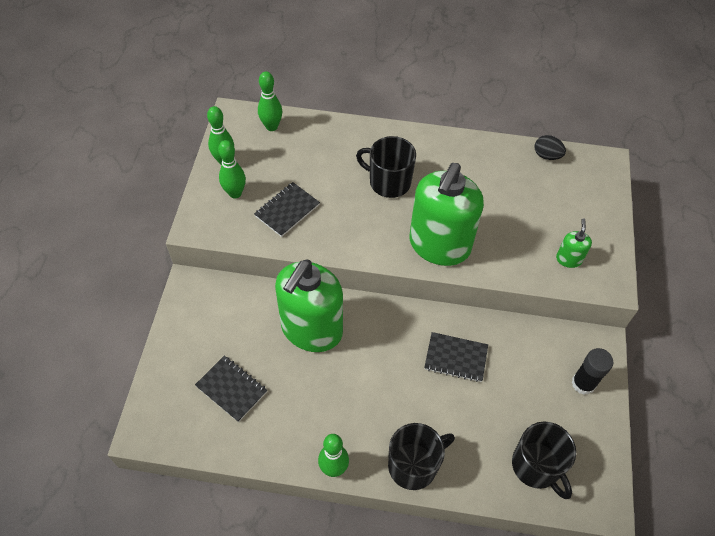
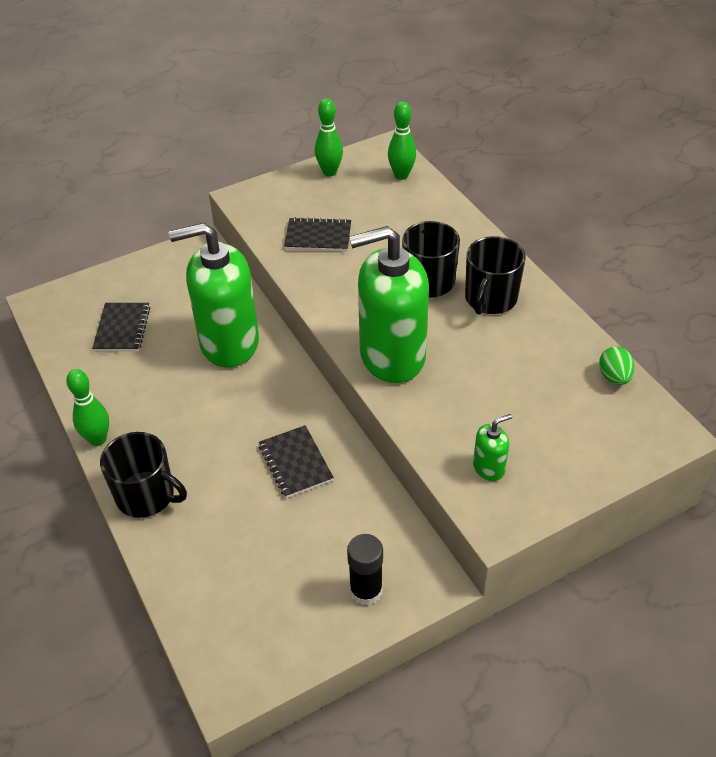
camera: 55 degrees right, 10 degrees down
(235, 193) = (302, 198): green bowling pin -> none
(536, 466) = (225, 599): black mug -> black mug (490, 299)
(547, 155) = (614, 377): black egg -> green egg

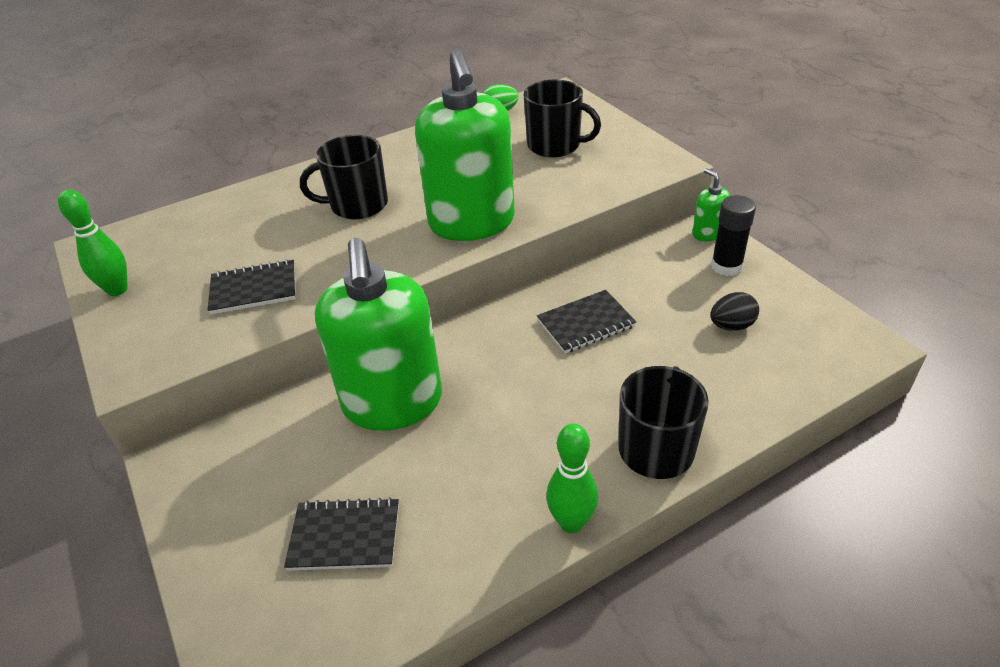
camera: 90 degrees left, 5 degrees down
(274, 575) = (731, 326): none -> black egg
(318, 236) = (254, 289): black notebook -> black notebook turned 75 degrees clockwise
(401, 175) = (158, 231): green bowling pin -> none
(489, 467) = (610, 166): green soap dispenser -> green soap dispenser (707, 233)
(490, 299) = (393, 169): black mug -> black mug (555, 145)

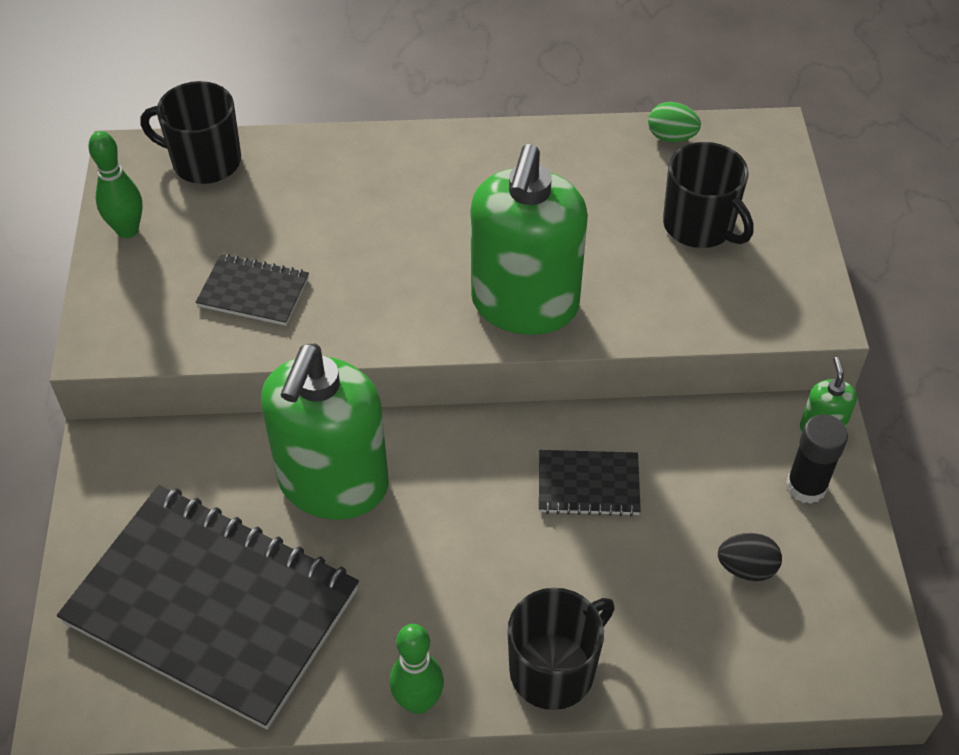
camera: 25 degrees right, 10 degrees up
(345, 536) = (213, 606): black notebook -> black notebook, size x2.30
(357, 205) = (418, 219): black mug -> black mug (205, 161)

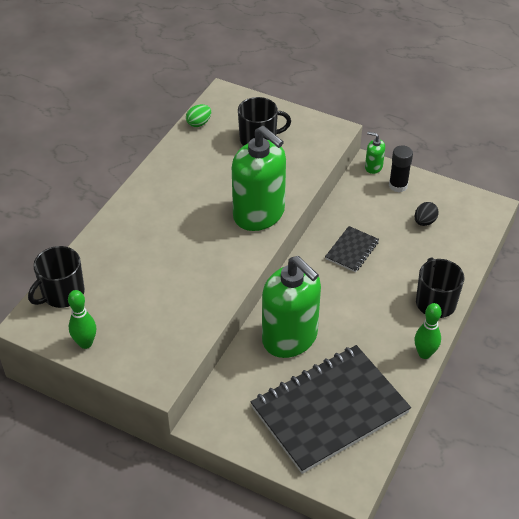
camera: 60 degrees left, 5 degrees down
(253, 292) = (173, 307): black notebook -> none

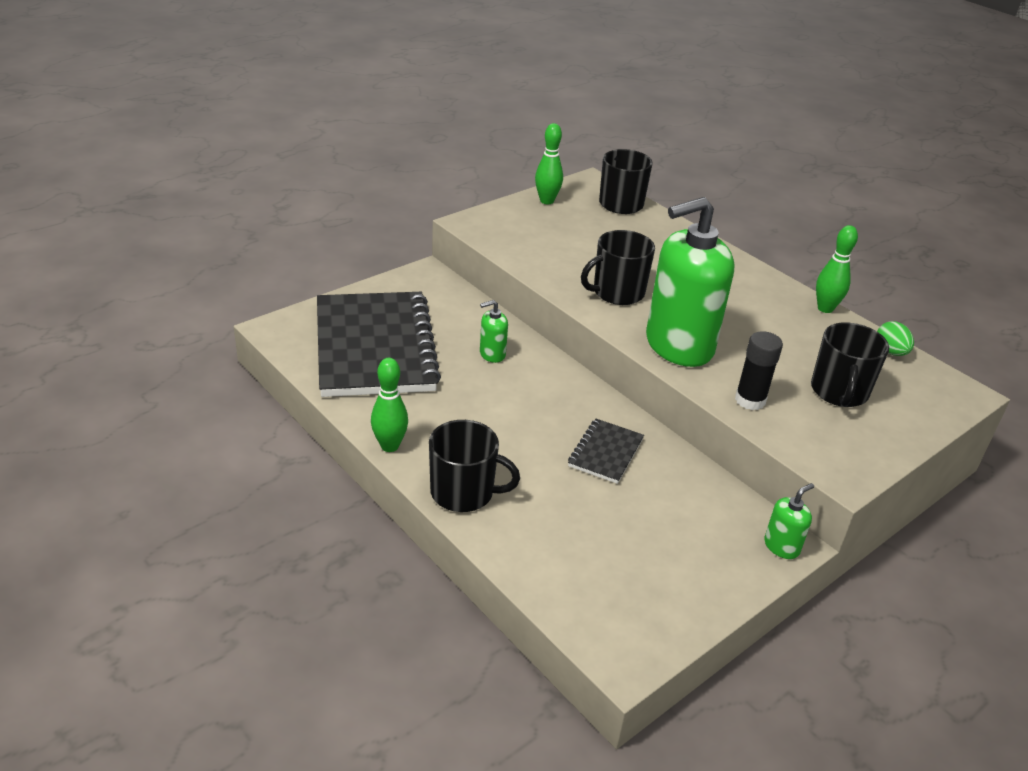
camera: 110 degrees right, 10 degrees down
(164, 155) = (825, 308): none -> green bowling pin
(212, 259) = (617, 292): none -> black mug
(290, 338) = (492, 354): green soap dispenser -> green soap dispenser, size x0.41
(352, 250) = (605, 453): black notebook -> black notebook turned 60 degrees clockwise
(398, 185) = (725, 557): black glue stick -> black glue stick (750, 400)
(424, 222) = (627, 552): black egg -> none

